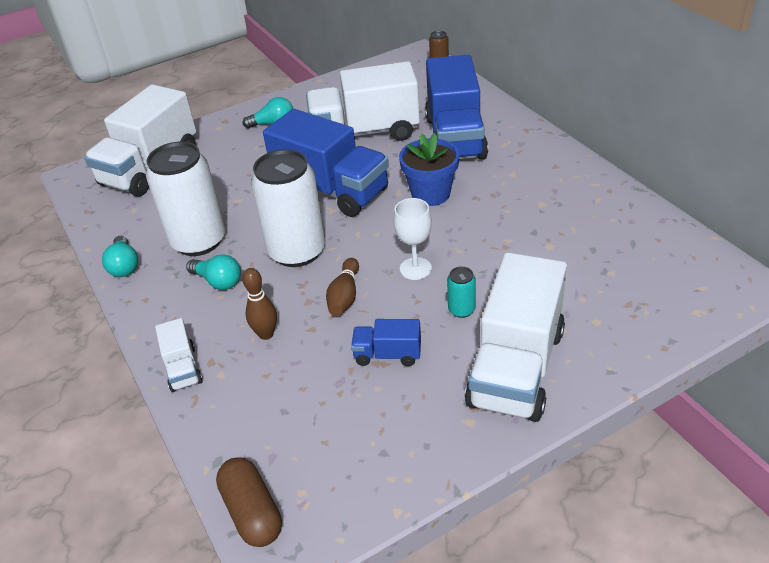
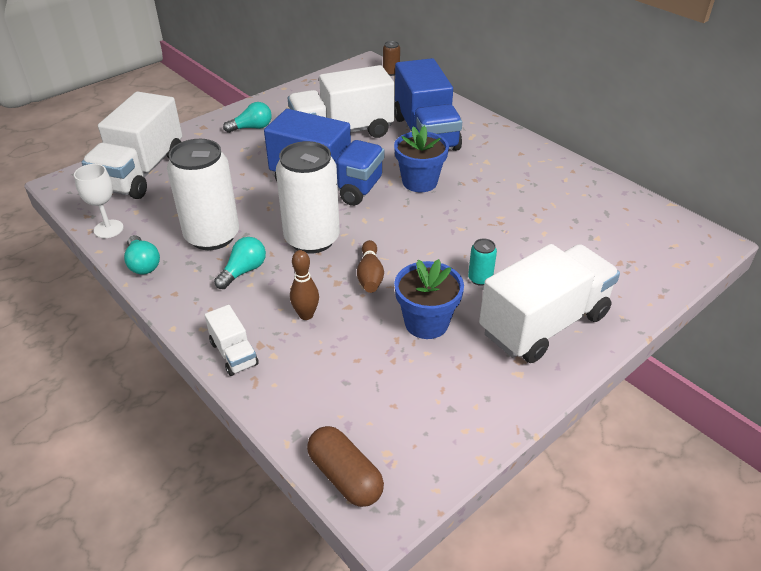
camera: 15 degrees left, 0 degrees up
(218, 281) = (243, 271): turquoise light bulb -> turquoise light bulb turned 75 degrees counterclockwise
(387, 354) = (426, 323): blue truck -> blue flower pot
(415, 269) = (427, 246): white goblet -> white goblet (108, 229)
(516, 368) = (544, 323): white truck -> white truck turned 135 degrees counterclockwise

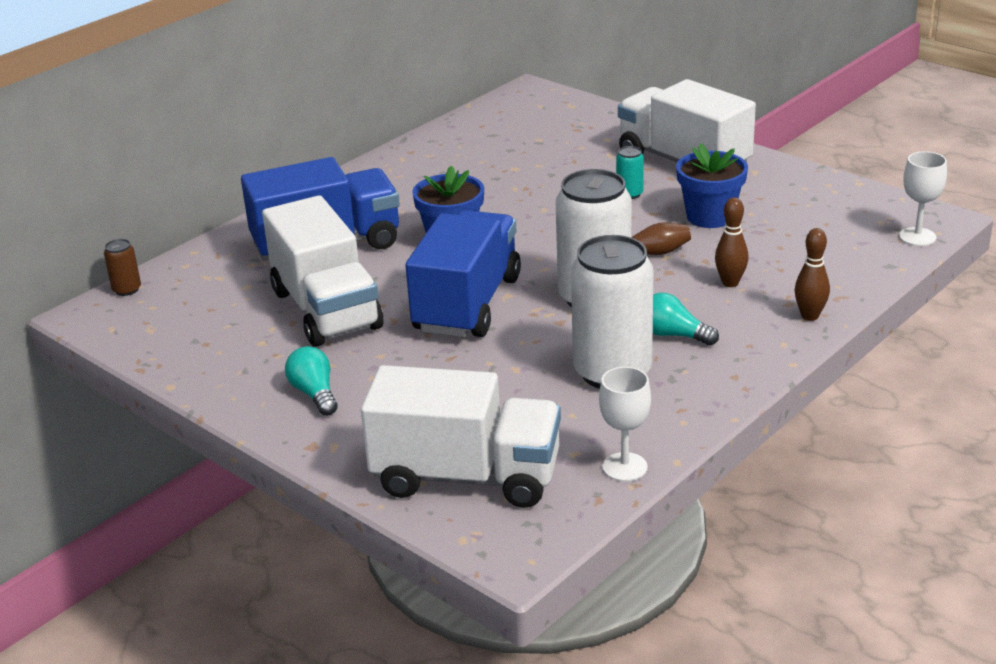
camera: 95 degrees left, 10 degrees down
(143, 264) = (690, 414): turquoise light bulb -> none
(234, 353) = (810, 316): white truck -> brown bowling pin
(345, 476) = (917, 237): brown capsule -> white goblet

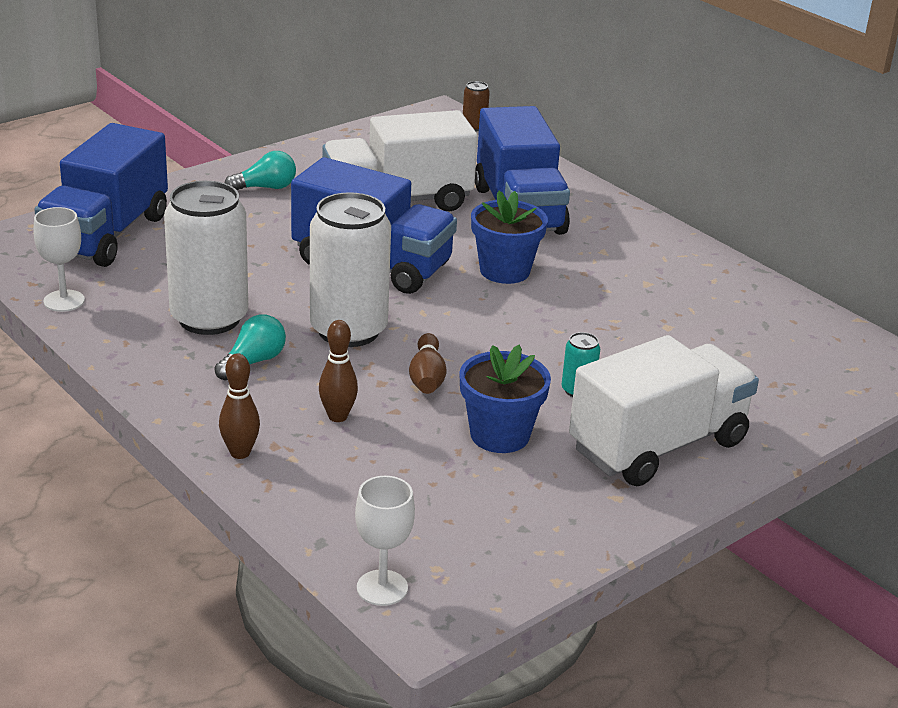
camera: 95 degrees right, 0 degrees up
(466, 477) = (106, 234): white truck -> blue truck

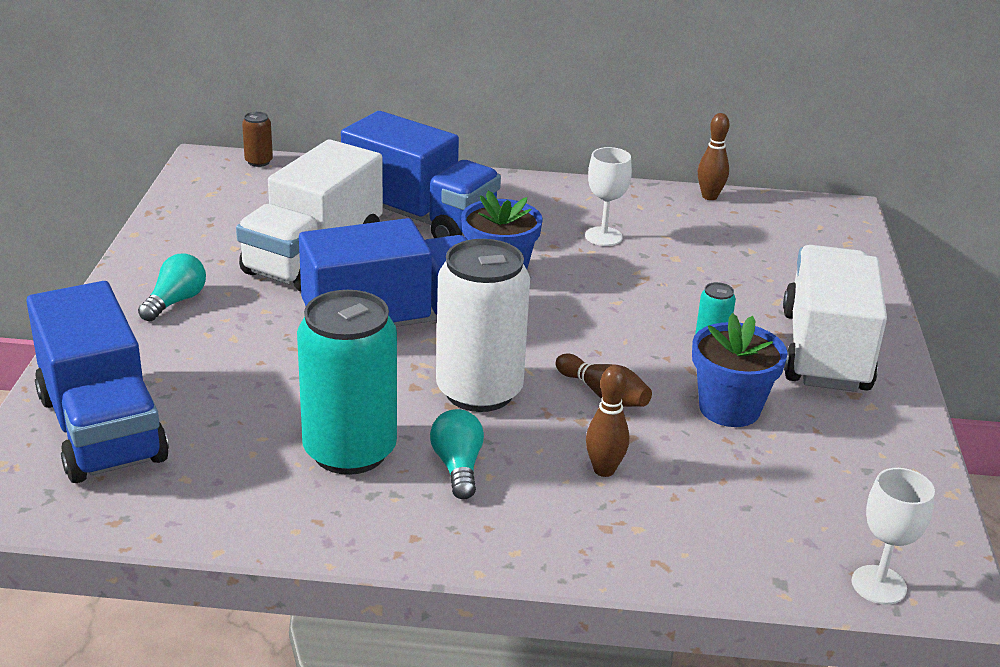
camera: 45 degrees left, 0 degrees up
(64, 301) = (183, 519): white goblet -> white goblet (603, 236)
(209, 318) = (350, 451): white can -> turquoise can
(240, 453) = (594, 553): brown bowling pin -> brown bowling pin (709, 196)

